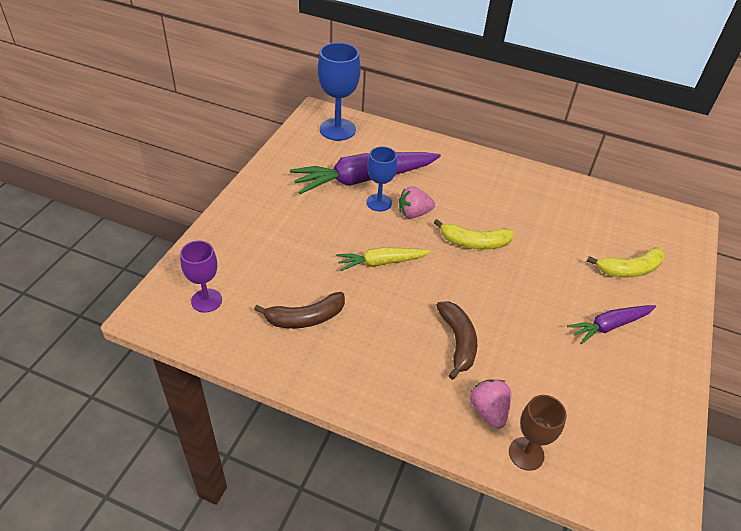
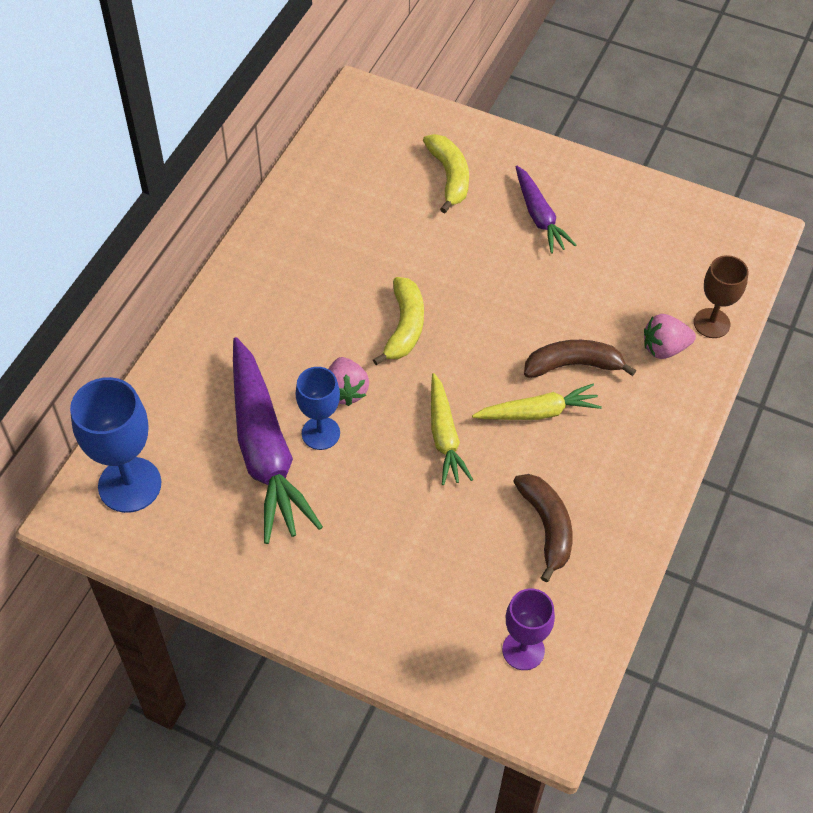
camera: 85 degrees left, 10 degrees up
(408, 317) = (538, 412): none -> yellow carrot

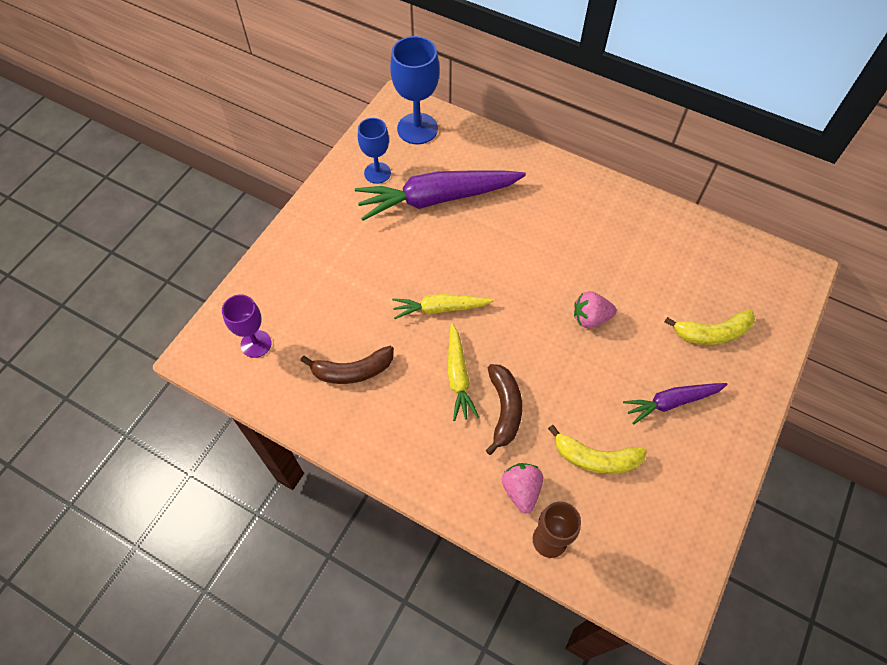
camera: 95 degrees right, 5 degrees up
(320, 433) = (449, 231): blue goblet -> blue goblet (377, 173)
(345, 391) = (485, 247): pink strawberry -> pink strawberry (590, 318)
(404, 327) = (545, 289): yellow banana -> yellow banana (595, 458)

